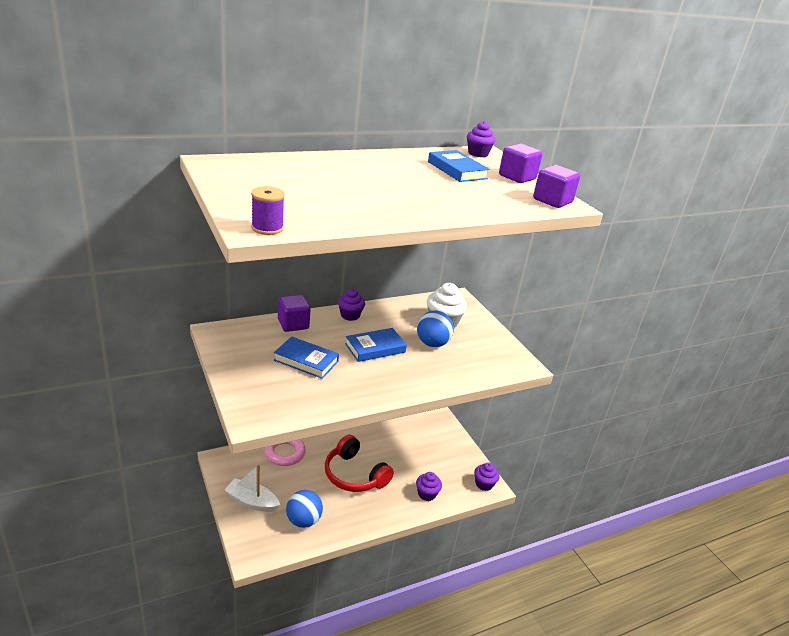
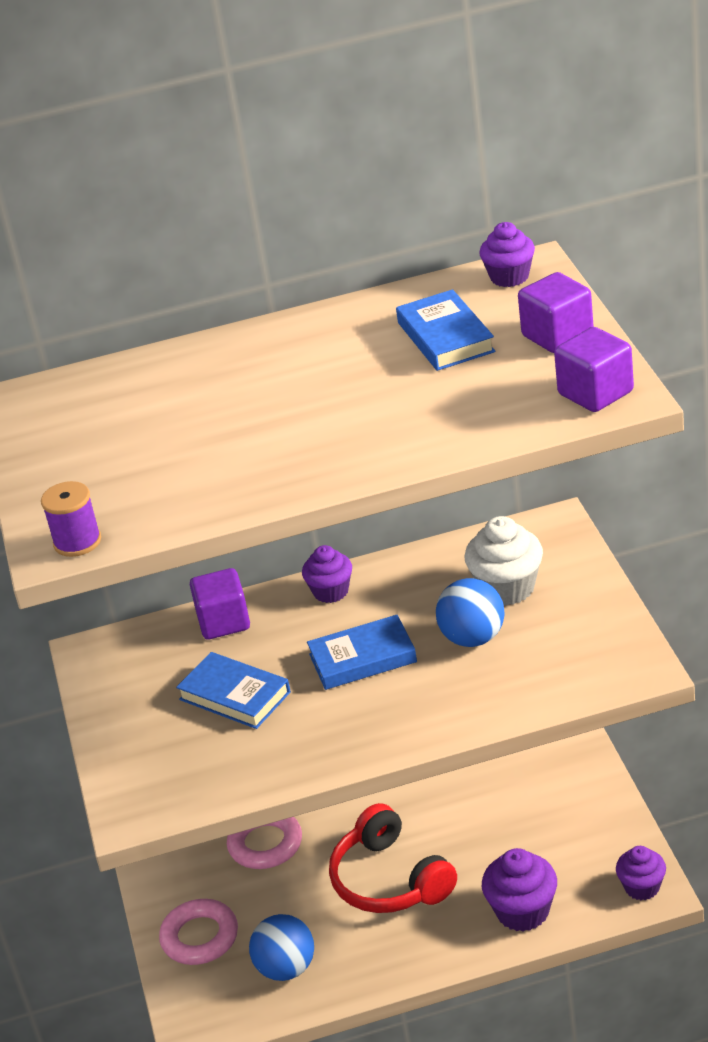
camera: 20 degrees right, 5 degrees up
(252, 501) = (200, 937): white boat -> pink ring
(426, 494) = (522, 911): purple cupcake -> purple cupcake, size x1.51

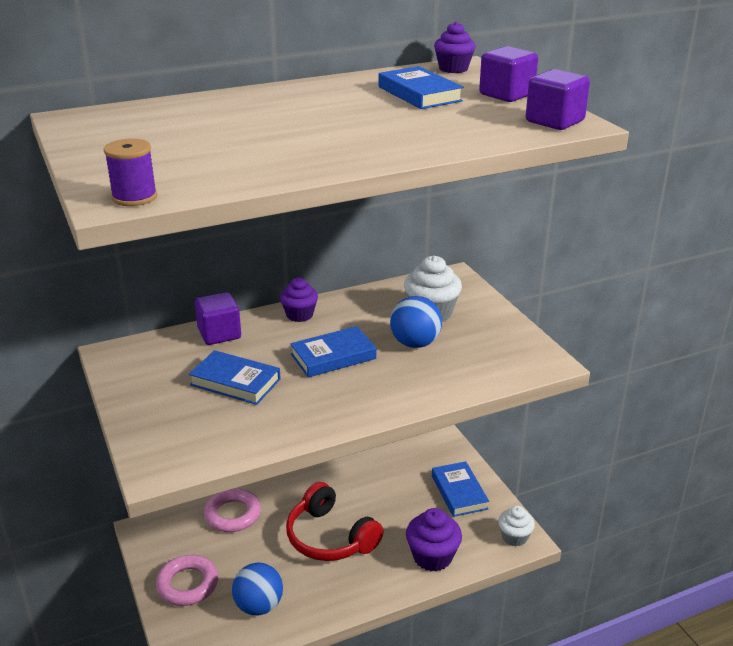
camera: 15 degrees left, 5 degrees down
(579, 819) = (459, 492): none -> blue book
(642, 887) = (514, 537): purple cupcake -> white cupcake

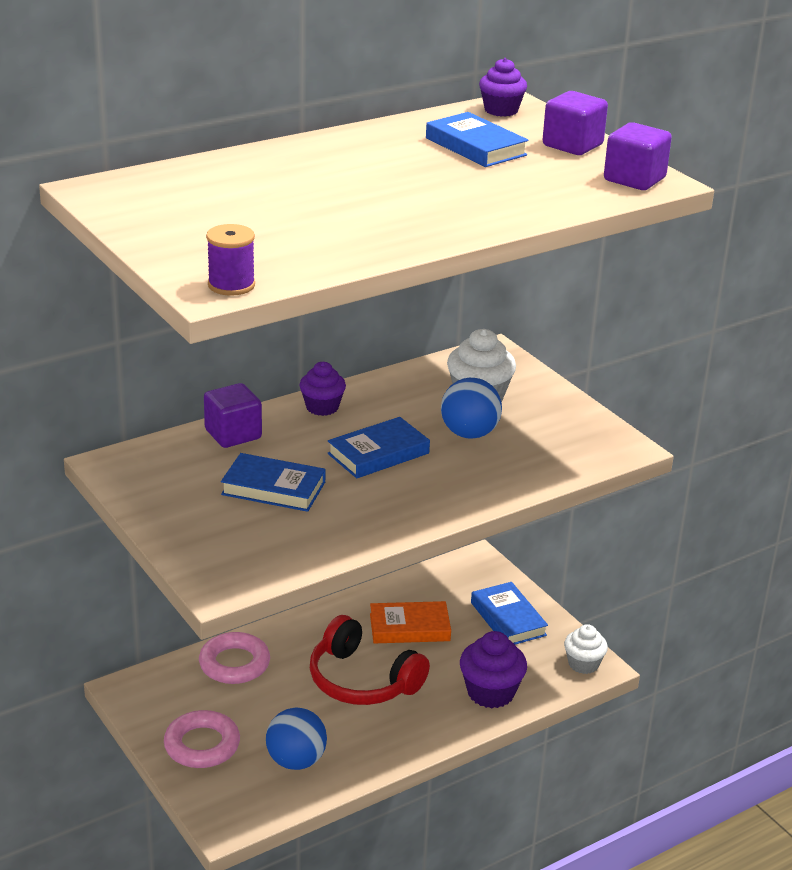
camera: 10 degrees left, 0 degrees up
(378, 494) = (409, 627): none -> orange book

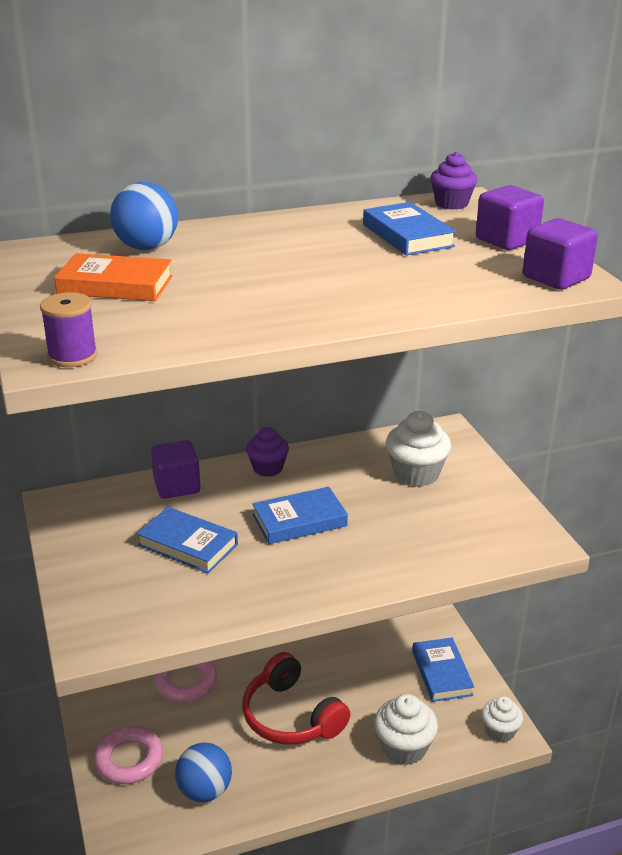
camera: 15 degrees right, 0 degrees up
(409, 627) = (350, 669): orange book -> orange book (115, 285)
(469, 434) = (393, 510): blue ball -> blue ball (146, 247)
(490, 692) = (404, 748): purple cupcake -> white cupcake

